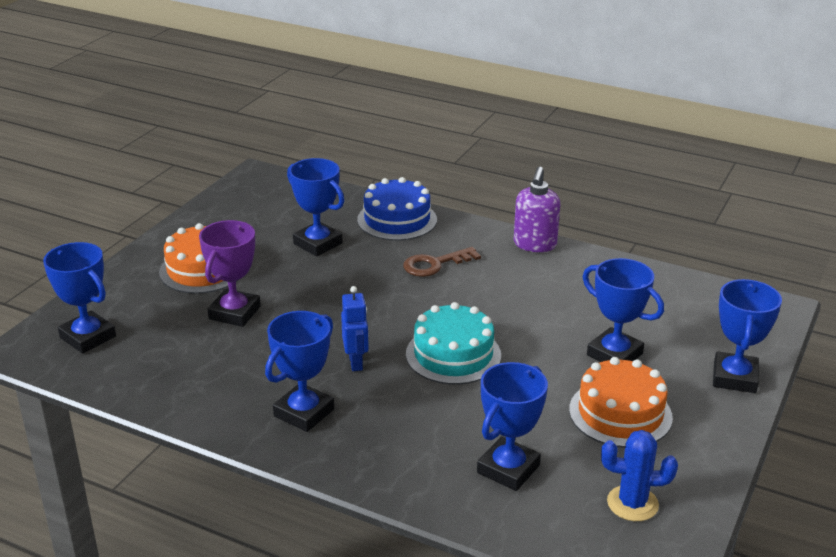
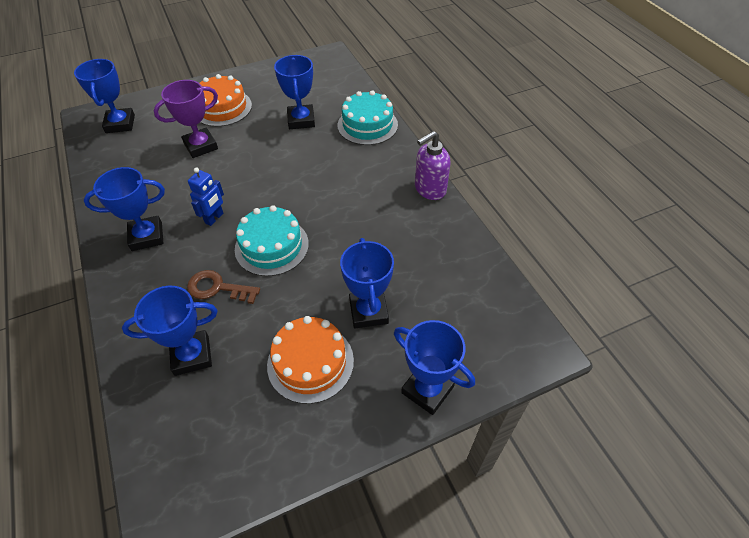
camera: 40 degrees right, 20 degrees up
(397, 220) = (367, 125): blue cake -> turquoise cake
(435, 264) = (347, 171): brown key -> brown key (217, 288)
(632, 503) = (224, 441): blue cactus -> none
(734, 377) = (427, 389): blue trophy -> blue trophy turned 75 degrees clockwise

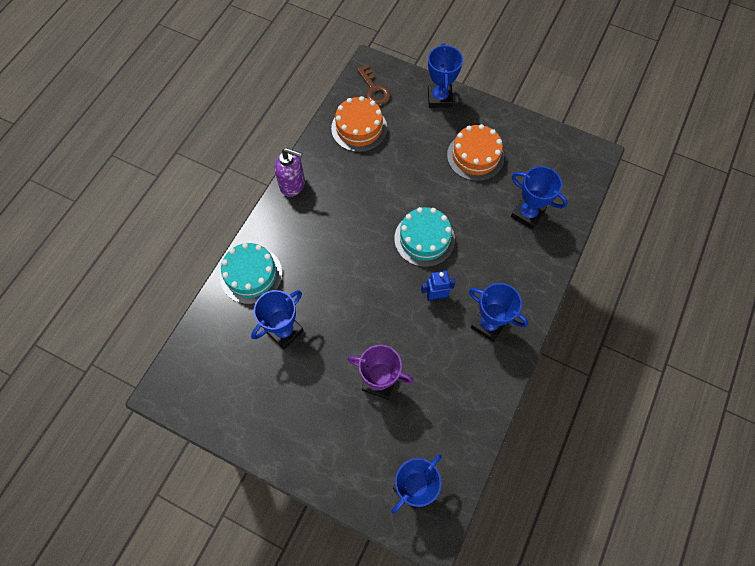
camera: 130 degrees left, 15 degrees up
(217, 288) = (480, 241): brown key -> brown key (374, 89)
(222, 108) = (320, 415): orange cake -> orange cake (359, 128)
(368, 311) = (420, 152): blue trophy -> none

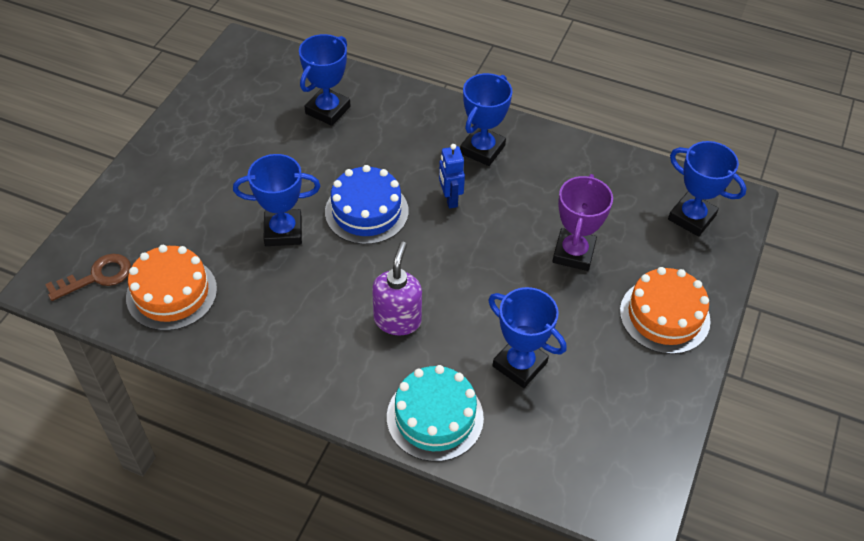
camera: 95 degrees left, 15 degrees down
(293, 184) = (273, 375): purple soap dispenser -> purple soap dispenser (397, 320)
(424, 239) = (366, 211): turquoise cake -> blue cake
(439, 98) = (128, 196): blue trophy -> blue trophy (283, 231)
(475, 156) = (235, 158): orange cake -> orange cake (664, 316)

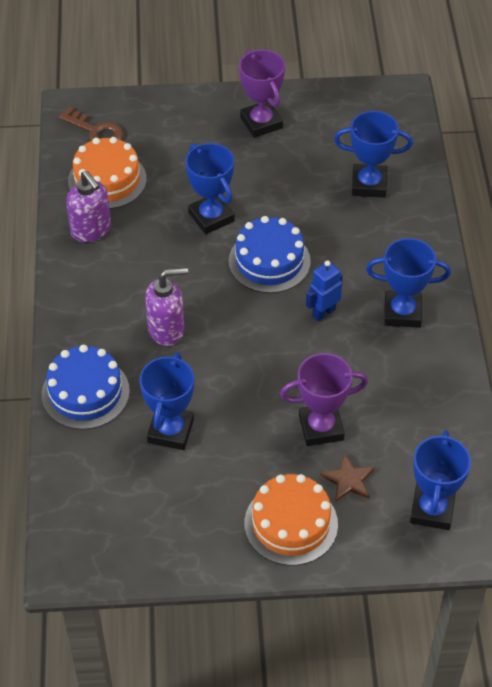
camera: 65 degrees right, 0 degrees up
(196, 149) = (261, 123): none -> purple trophy
(228, 332) = (91, 230): none -> purple soap dispenser
(435, 417) = (85, 392): turquoise cake -> blue cake
(637, 258) = (348, 480): none -> brown star

